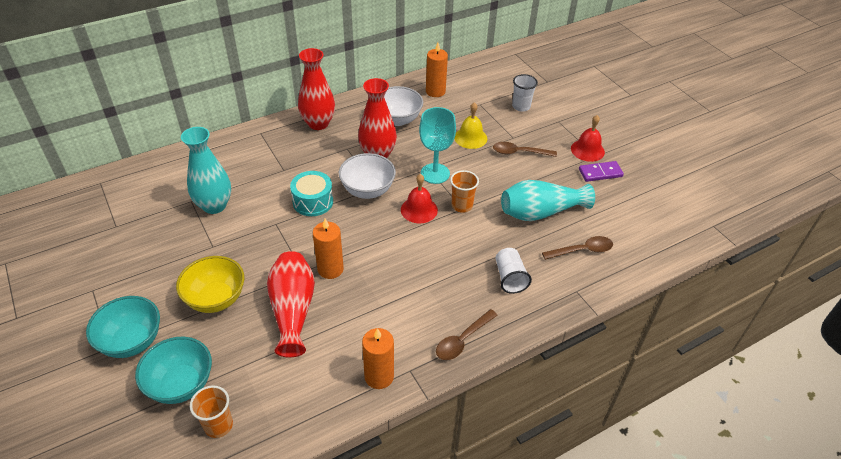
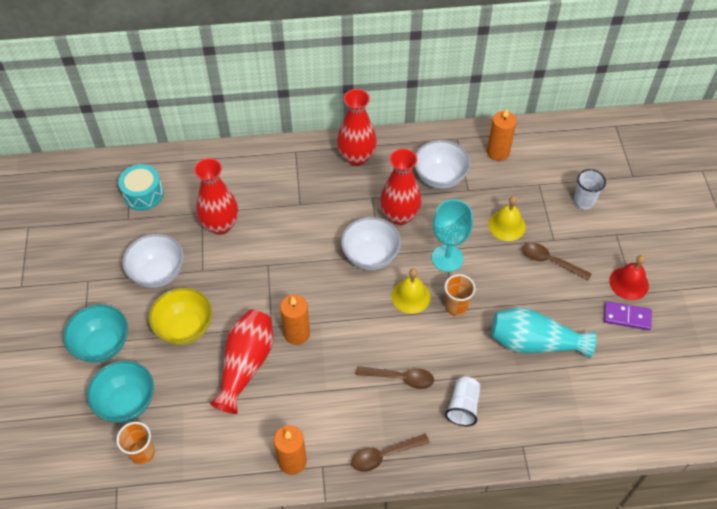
camera: 25 degrees right, 10 degrees up
(167, 261) = (158, 273): none -> white bowl
(214, 205) = (220, 225): turquoise vase -> red vase
(313, 201) = (312, 251): turquoise drum -> turquoise drum (143, 194)
(419, 209) = (410, 296): red bell -> yellow bell
(582, 250) = (554, 403): brown spoon -> brown spoon (400, 378)

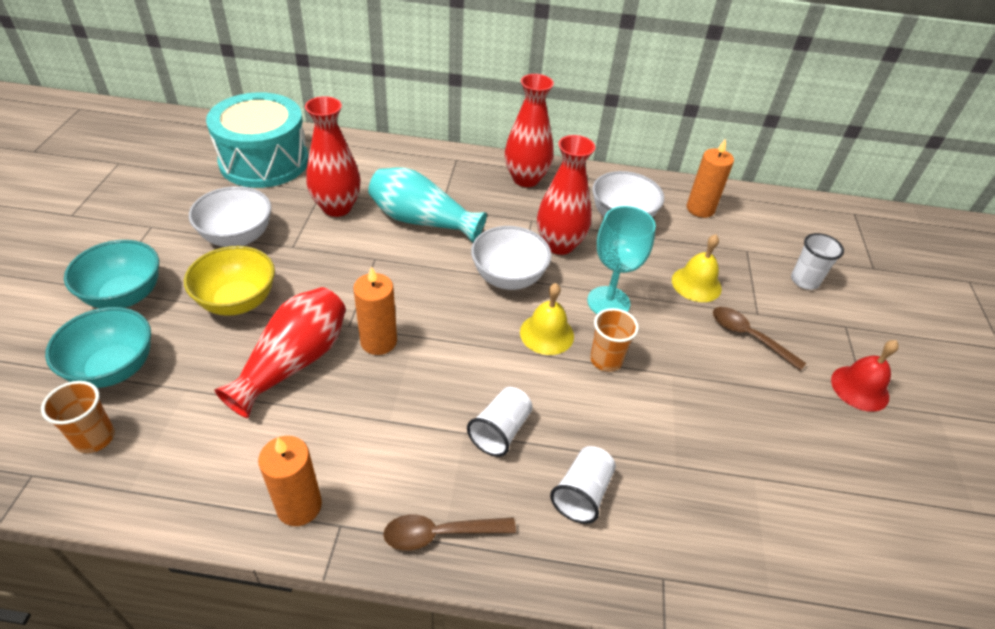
camera: 10 degrees right, 10 degrees down
(143, 194) = (264, 161): turquoise drum -> turquoise drum, size x1.81
(400, 378) = (500, 431): brown spoon -> white cup
(534, 343) = (709, 432): turquoise vase -> turquoise vase (422, 221)
(627, 317) = (853, 431): purple domino -> none

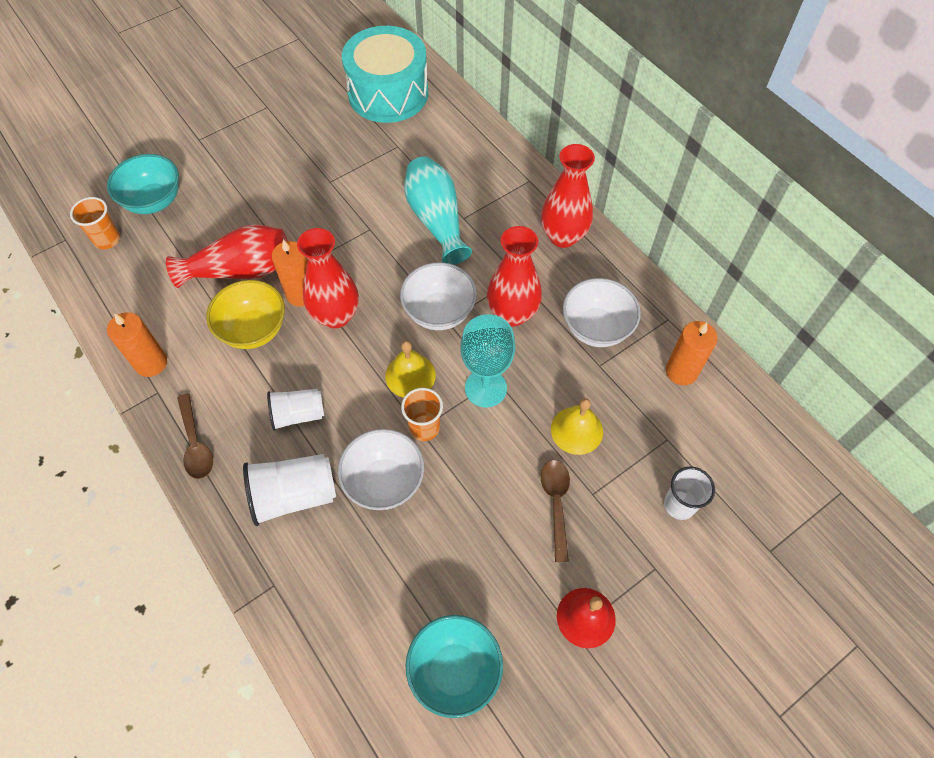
camera: 50 degrees right, 15 degrees up
(125, 296) = (204, 152): turquoise bowl -> turquoise bowl (454, 670)
(238, 237) = (306, 150): white bowl -> white bowl (384, 481)
(238, 301) = (256, 202): yellow bowl -> yellow bowl (254, 330)
(337, 207) = (392, 167): red vase -> red vase (336, 315)
(440, 534) = (195, 443): brown spoon -> brown spoon turned 150 degrees counterclockwise
(582, 493) = (294, 495): white cup -> white cup, size x1.50

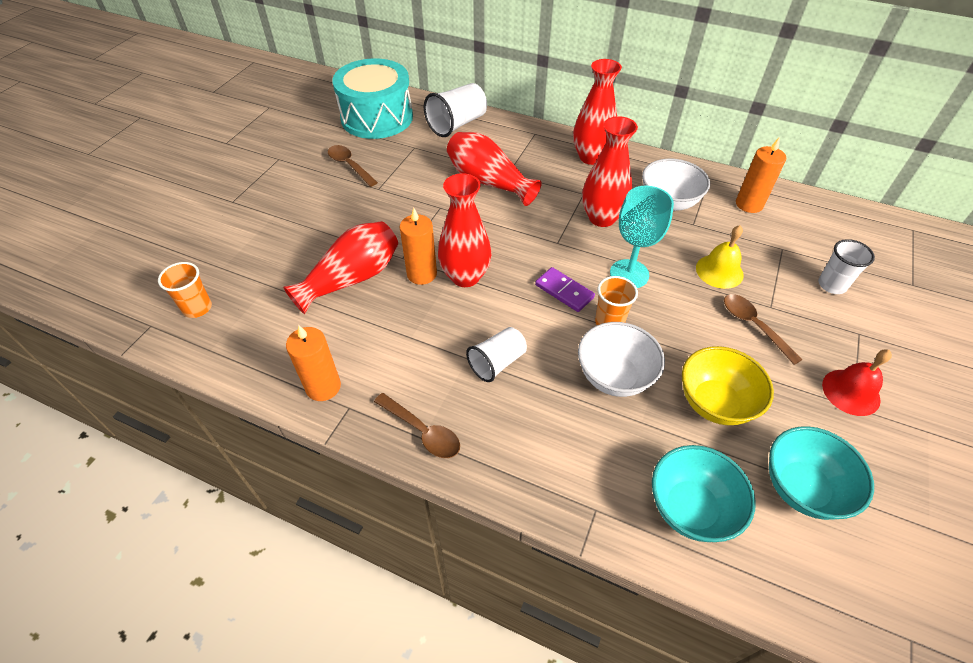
camera: 30 degrees left, 10 degrees down
(154, 201) = (223, 261): turquoise bowl -> turquoise bowl (690, 508)
(254, 330) = (401, 317): yellow bowl -> yellow bowl (715, 403)
(294, 495) = (549, 426): white cup -> white cup (457, 124)
(323, 143) = (349, 166): none -> brown spoon
(410, 375) = (564, 291): yellow bell -> purple domino
(436, 220) = (488, 181): turquoise vase -> red vase
(439, 312) = (546, 239): white bowl -> none

